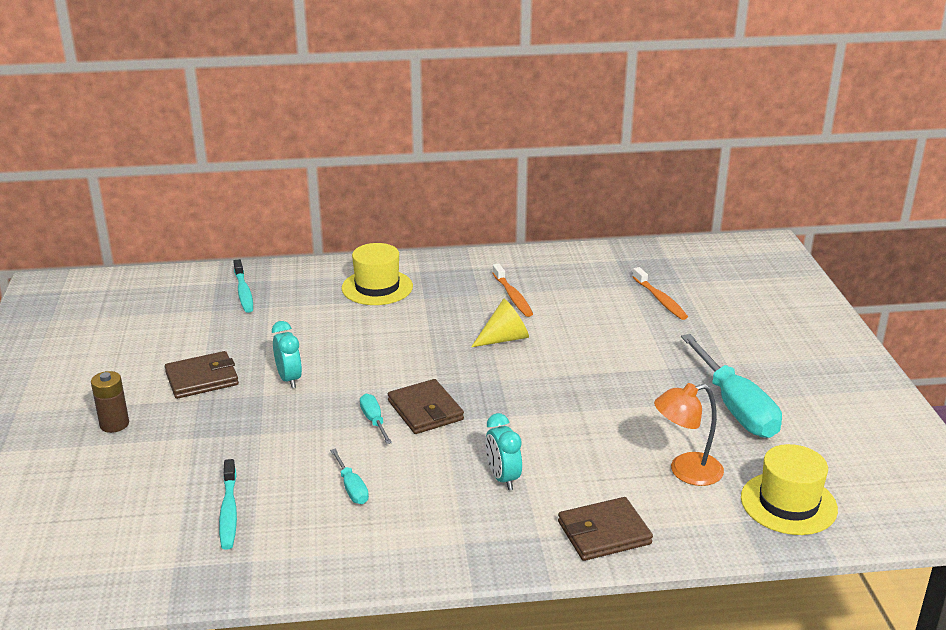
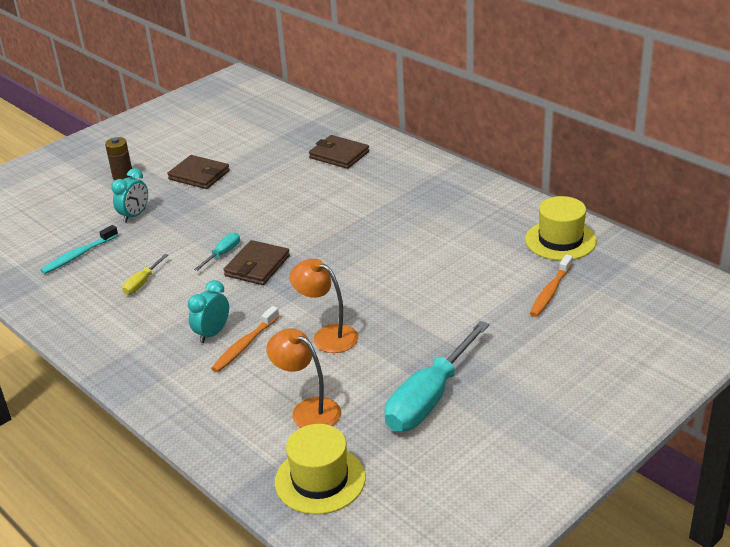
camera: 55 degrees right, 5 degrees up
(243, 292) = (313, 134): turquoise toothbrush -> none
(289, 379) = (234, 202): turquoise clock -> turquoise clock (134, 215)
(351, 488) = (142, 283): turquoise screwdriver -> yellow screwdriver
(377, 287) = (387, 172): yellow hat -> yellow hat (560, 240)
(504, 339) = (389, 252): yellow cone -> none
(512, 296) = (454, 227): orange toothbrush -> orange toothbrush (244, 345)
(588, 418) = (327, 335): none -> orange lamp
(604, 533) = (192, 404): brown wallet -> brown wallet (339, 155)

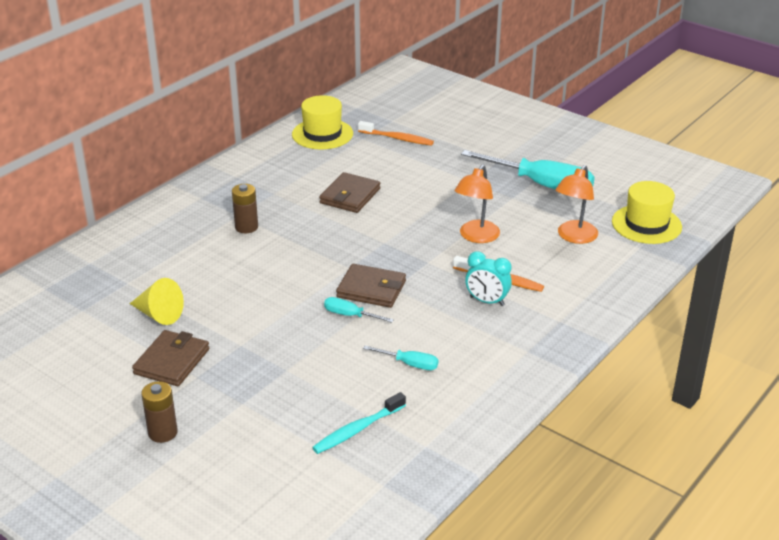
camera: 100 degrees left, 0 degrees up
(78, 255) = (357, 429): turquoise toothbrush -> turquoise toothbrush turned 105 degrees clockwise
(134, 215) = (266, 400): turquoise clock -> none
(142, 283) = (409, 364): yellow screwdriver -> turquoise screwdriver
(260, 166) = (158, 314): none -> yellow cone
(339, 155) = (143, 259): brown wallet -> brown wallet (350, 196)
(378, 200) = (246, 227): none -> brown battery

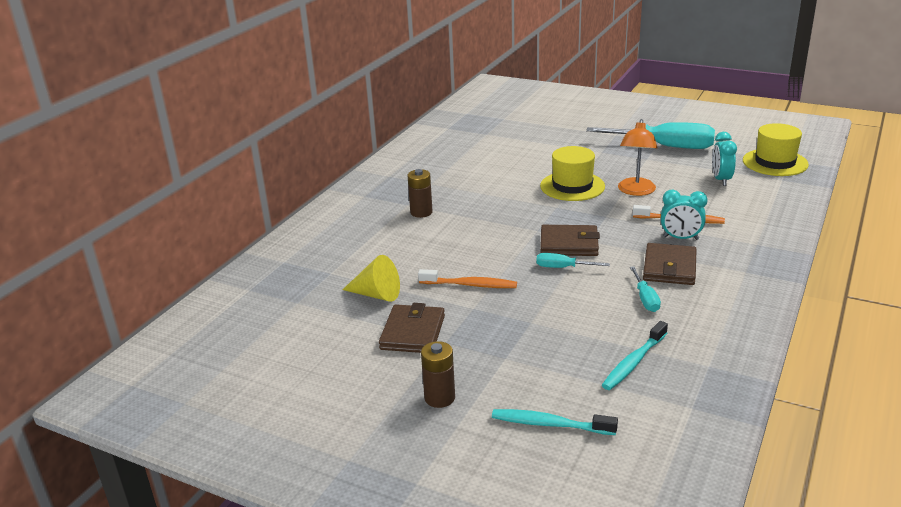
camera: 10 degrees left, 5 degrees down
(246, 477) = (550, 424): none -> turquoise toothbrush
(322, 134) = (448, 135): yellow hat -> yellow hat (572, 186)
(350, 196) = (502, 176): brown wallet -> brown wallet (669, 267)
(397, 138) = (517, 130): orange toothbrush -> orange toothbrush (470, 285)
(409, 364) = (645, 299): turquoise screwdriver -> turquoise screwdriver turned 75 degrees clockwise
(574, 237) = (721, 180): orange lamp -> turquoise clock

